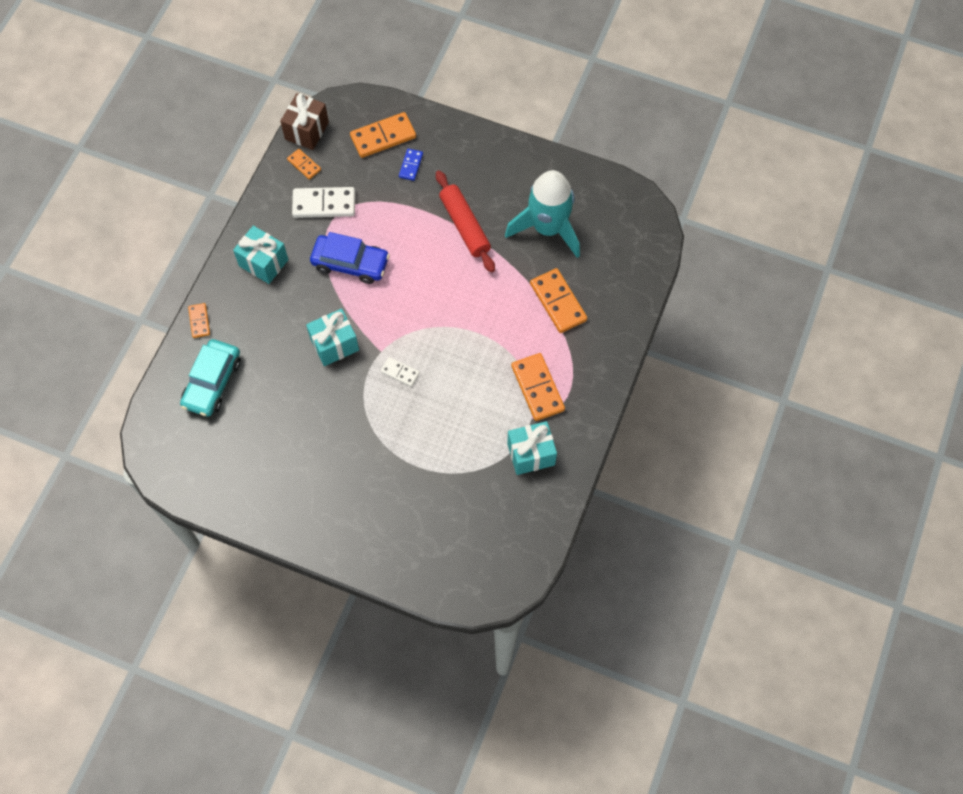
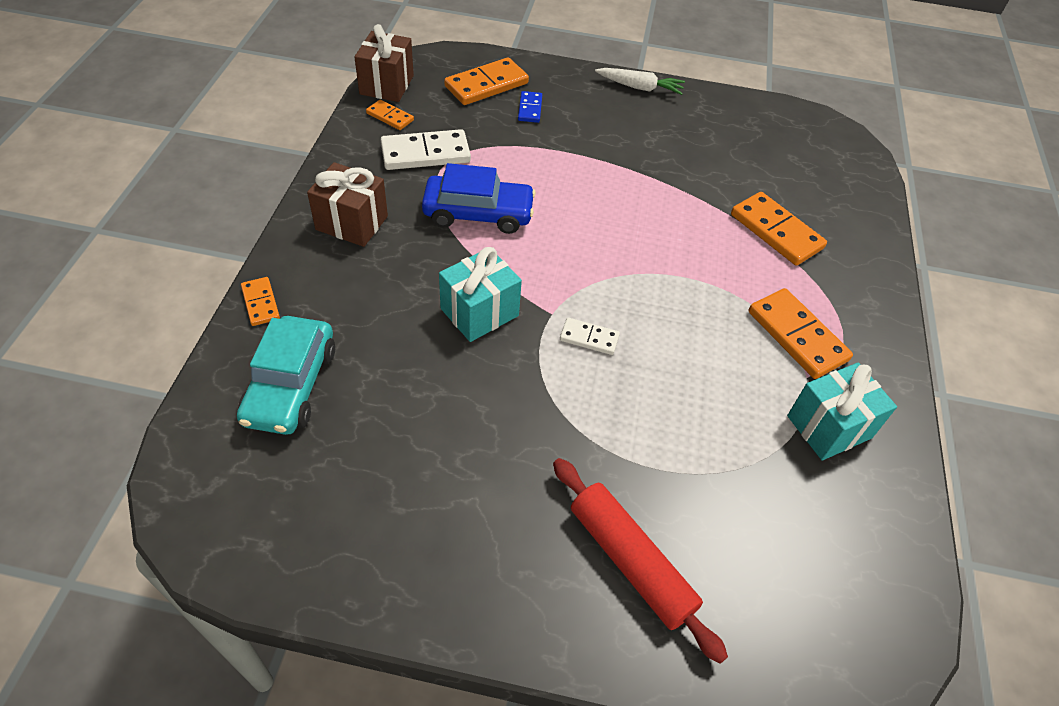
camera: 15 degrees left, 15 degrees down
(263, 263) = (352, 223): turquoise gift -> brown gift
(465, 226) = (620, 162): red rolling pin -> red rolling pin (630, 561)
(504, 149) = (639, 87): none -> white carrot
(547, 228) = (726, 156): turquoise rocket -> none

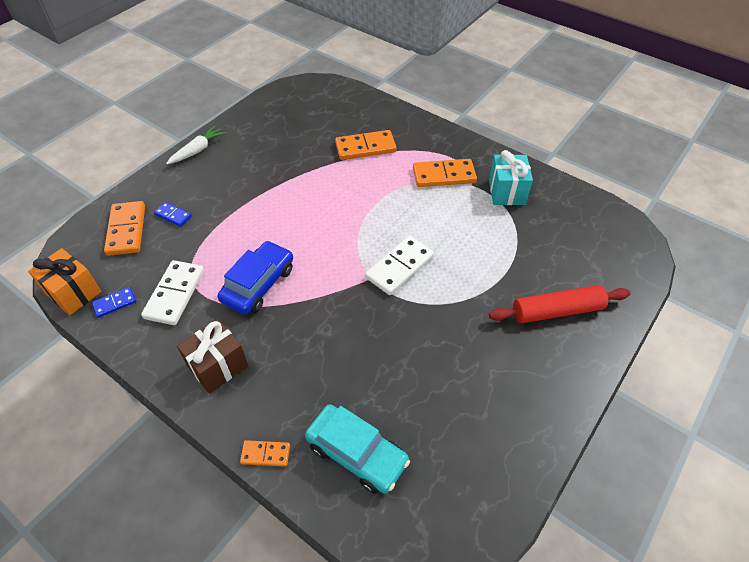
camera: 60 degrees left, 0 degrees up
(386, 85) = (73, 293): brown gift -> orange gift
(390, 117) = (115, 303): orange domino -> blue domino
(479, 312) = (349, 316): turquoise gift -> none
(589, 338) = (399, 267): white domino -> white domino, size x1.83

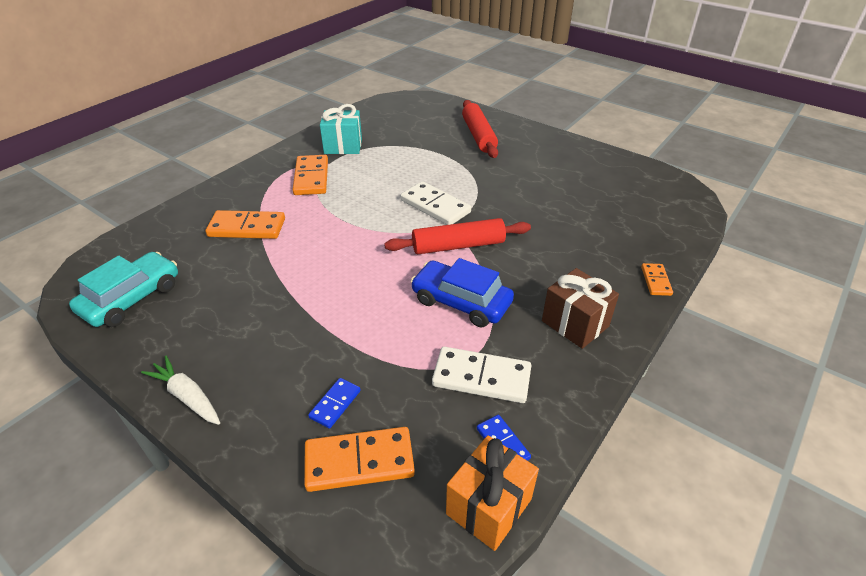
camera: 90 degrees left, 10 degrees down
(335, 284) = (458, 246): none -> red rolling pin
(357, 453) = (633, 230): turquoise car -> turquoise car (131, 298)
(365, 147) = (247, 228): orange domino -> orange domino turned 75 degrees counterclockwise

